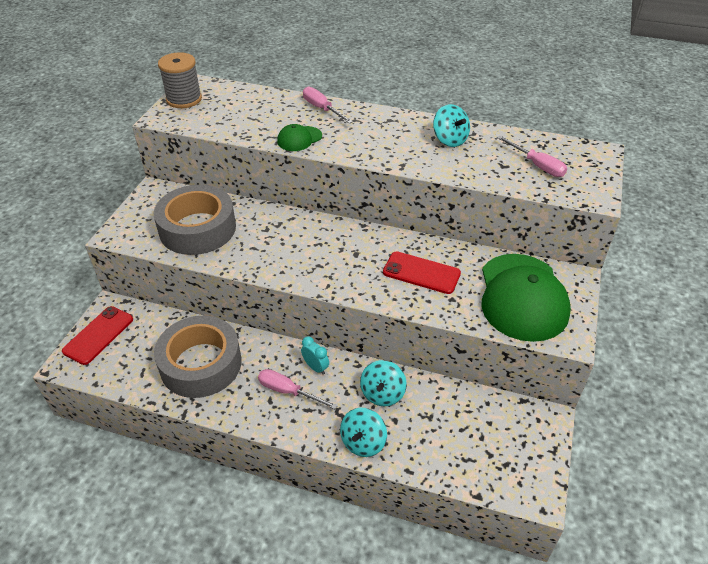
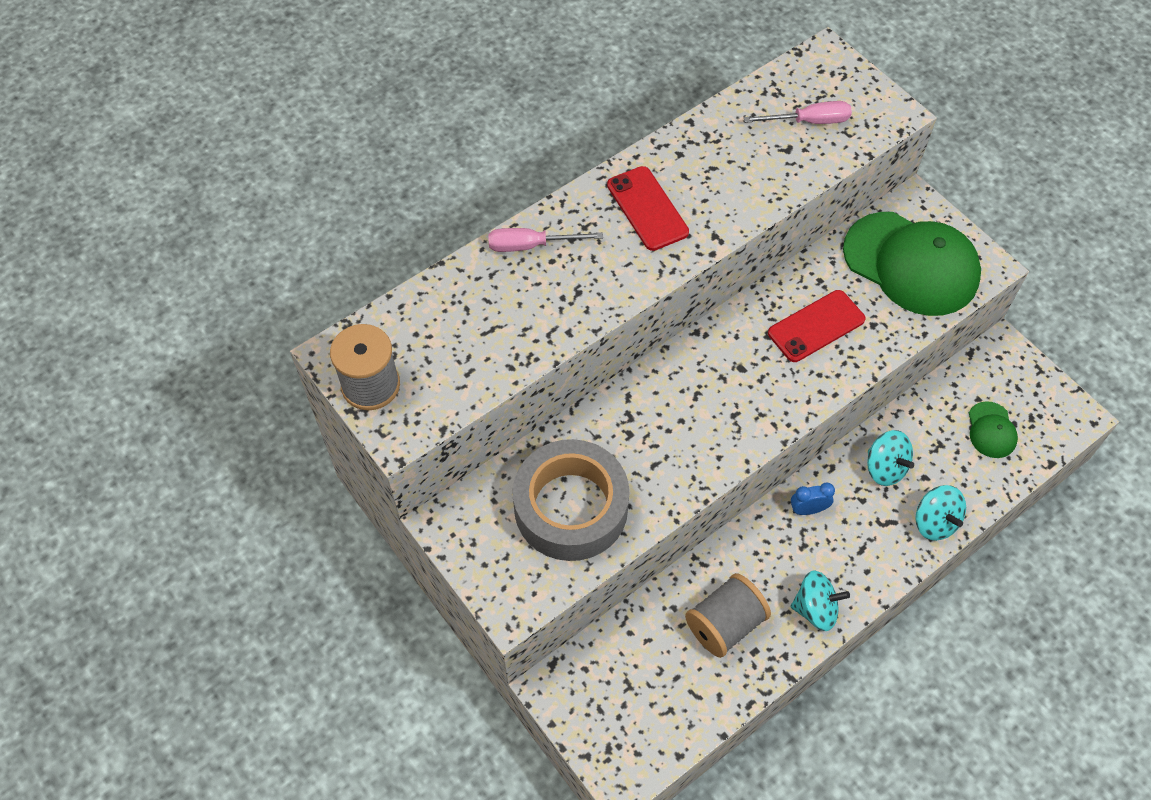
camera: 55 degrees left, 15 degrees up
(98, 335) = (595, 721): red phone -> red phone (647, 208)
(201, 364) = (725, 624): grey tape -> grey spool
(288, 391) = (825, 555): pink screwdriver -> none
(299, 139) = (581, 305): green cap -> green cap (991, 430)
(315, 367) = (808, 509): turquoise clock -> blue clock
(450, 140) = (702, 163): turquoise spinning top -> turquoise spinning top (815, 609)

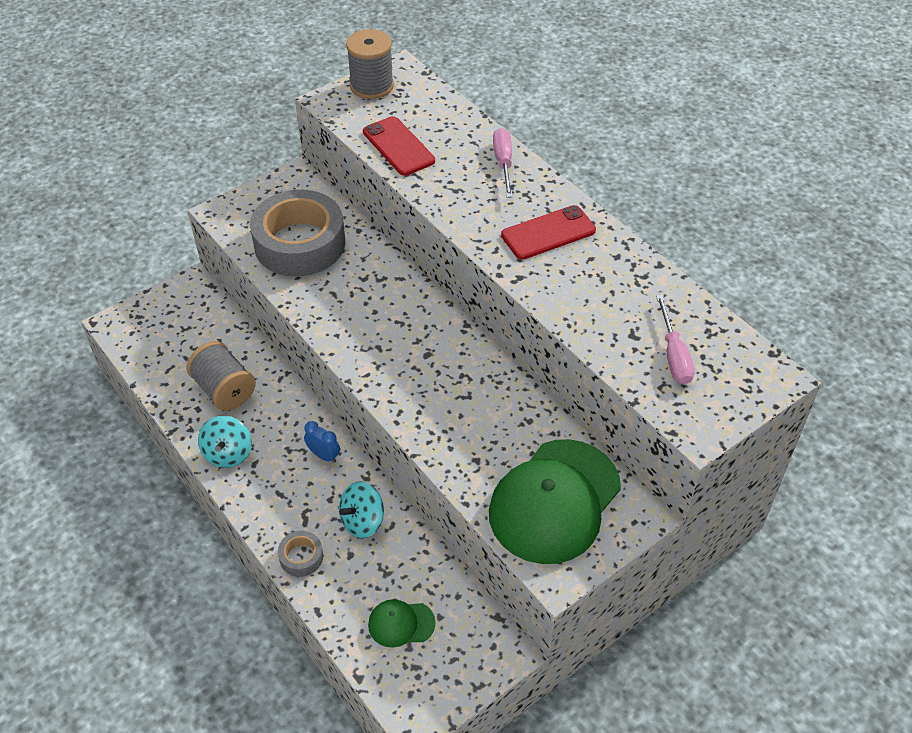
camera: 90 degrees right, 10 degrees down
(808, 509) = (324, 455): blue clock -> blue clock turned 45 degrees counterclockwise
(816, 326) = (473, 413): red phone -> red phone (398, 146)
(934, 522) = (301, 557): turquoise spinning top -> grey tape

